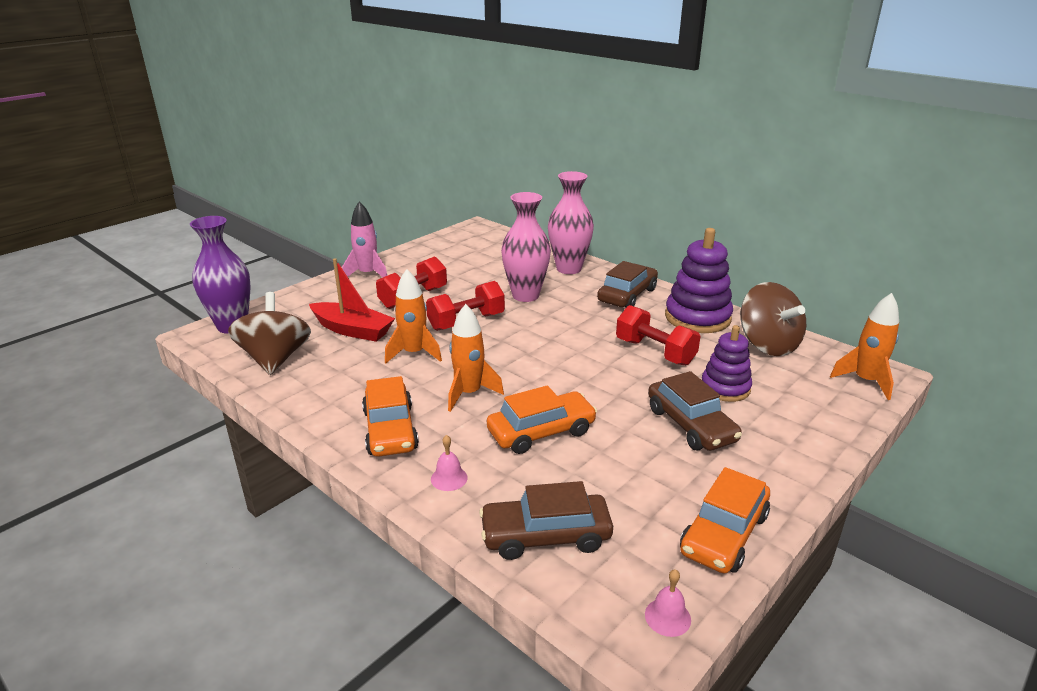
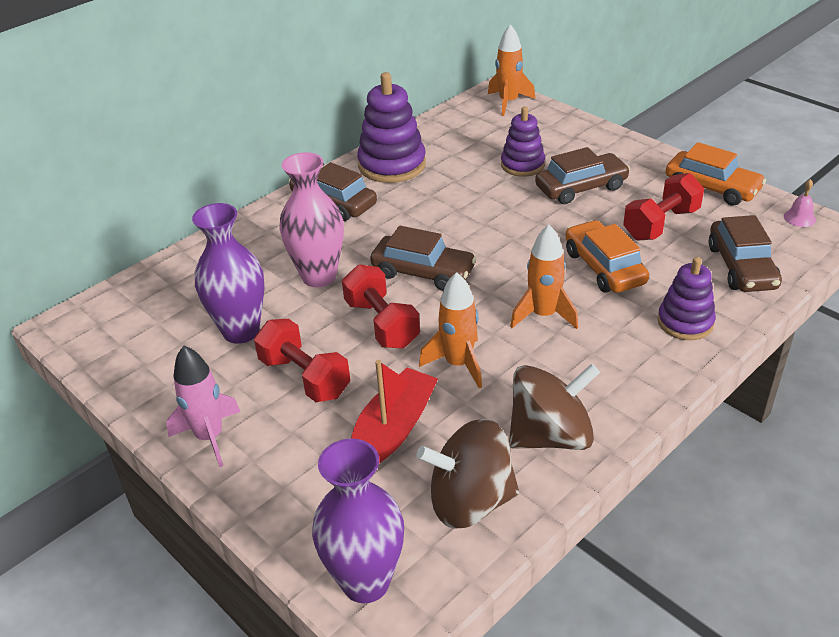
camera: 85 degrees left, 10 degrees up
(390, 430) = (617, 369): orange car -> none
(449, 478) = (685, 322): pink bell -> purple stacking toy
(464, 274) = (241, 331): none -> purple vase
(531, 336) = (423, 272): none -> brown car
(569, 269) = (250, 241): pink vase -> none
(655, 352) = (460, 195): red dumbbell -> red dumbbell (661, 224)
(767, 345) = (448, 135): brown spinning top -> brown spinning top (550, 436)

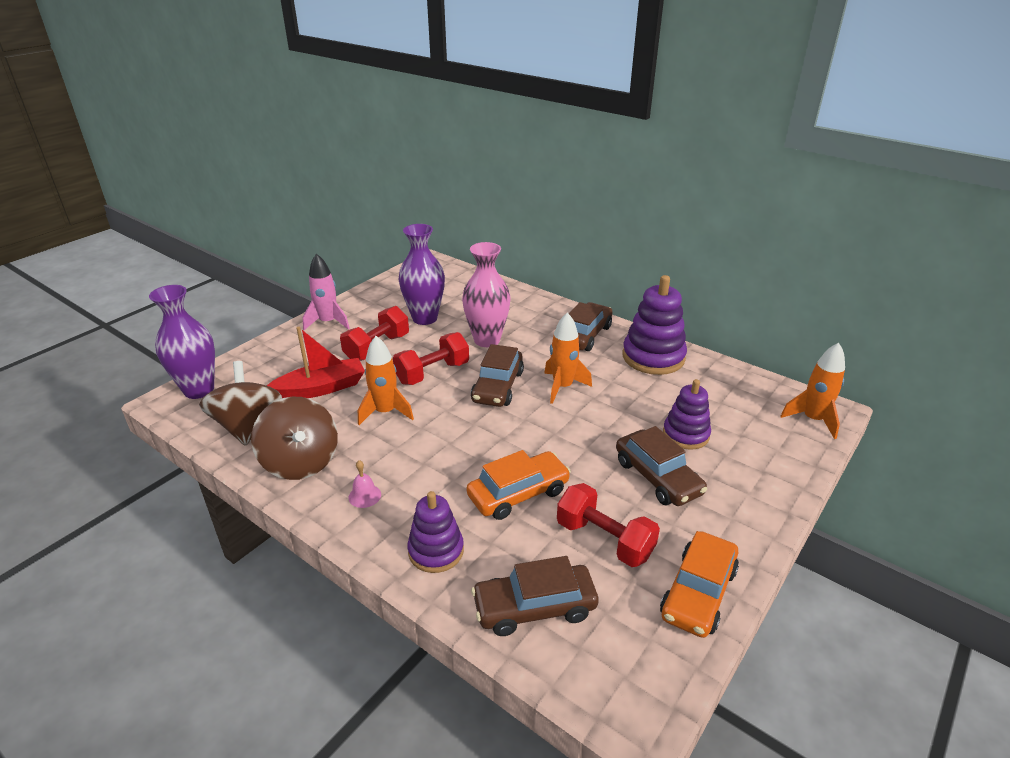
camera: 80 degrees right, 5 degrees down
(393, 430) = (321, 388): red boat -> red boat turned 45 degrees counterclockwise
(543, 315) = (444, 455): orange rocket -> orange rocket (562, 387)
(799, 218) = (655, 685): pink bell -> pink bell (364, 496)

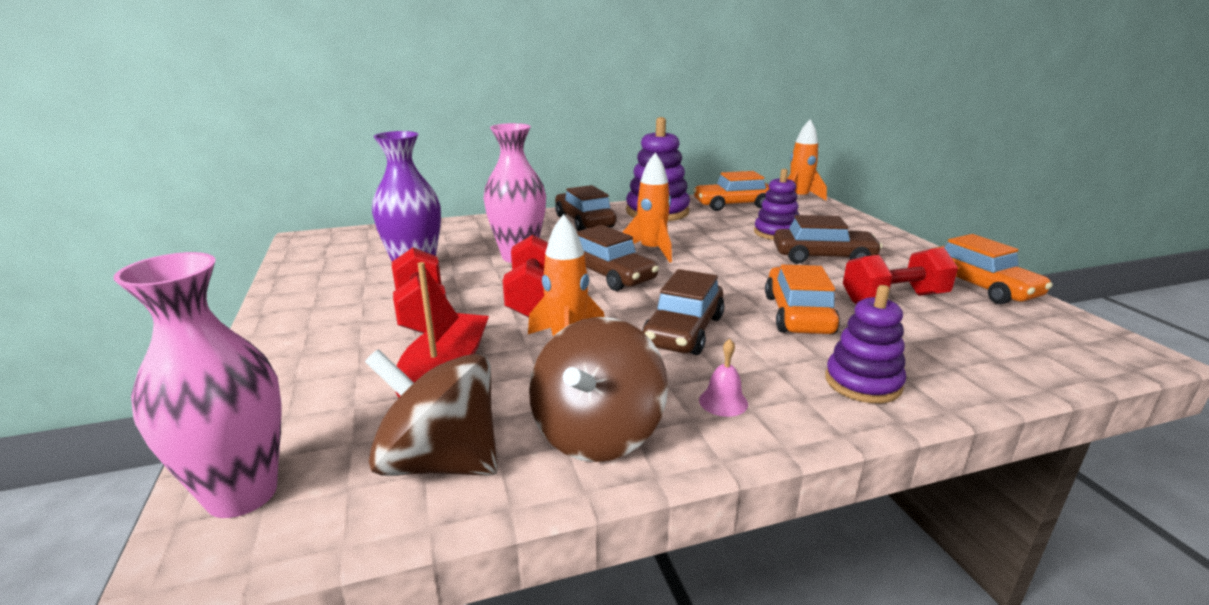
camera: 55 degrees left, 10 degrees down
(199, 390) = (242, 494): purple vase -> pink vase
(300, 462) = (597, 433): brown spinning top -> brown spinning top turned 105 degrees clockwise
(328, 322) = (295, 327): pink rocket -> none
(534, 607) = (978, 355): brown car -> brown car (683, 331)
(731, 388) = (733, 205): none -> orange car

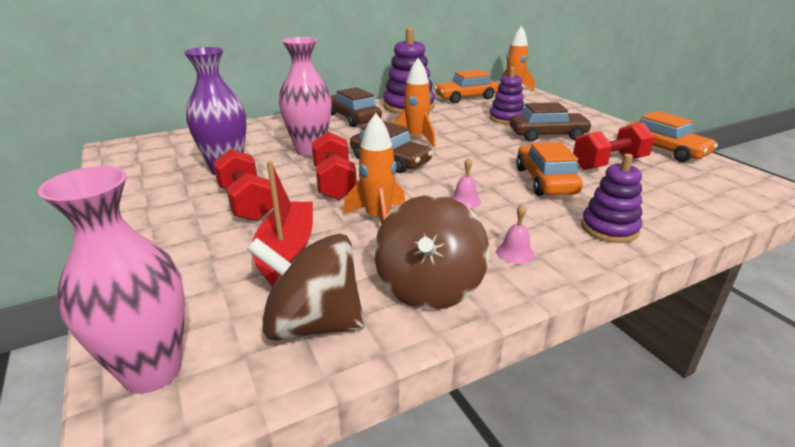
camera: 10 degrees left, 5 degrees up
(683, 331) = (465, 201): brown car -> pink bell

